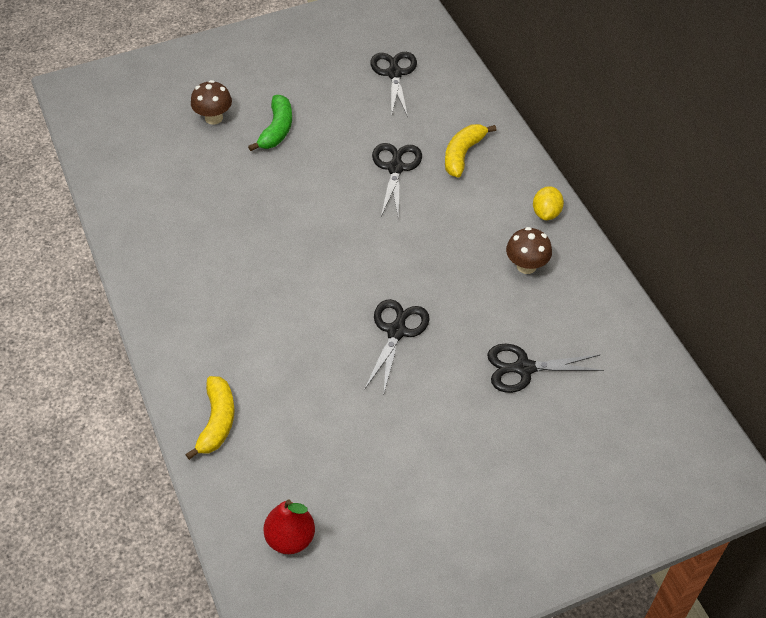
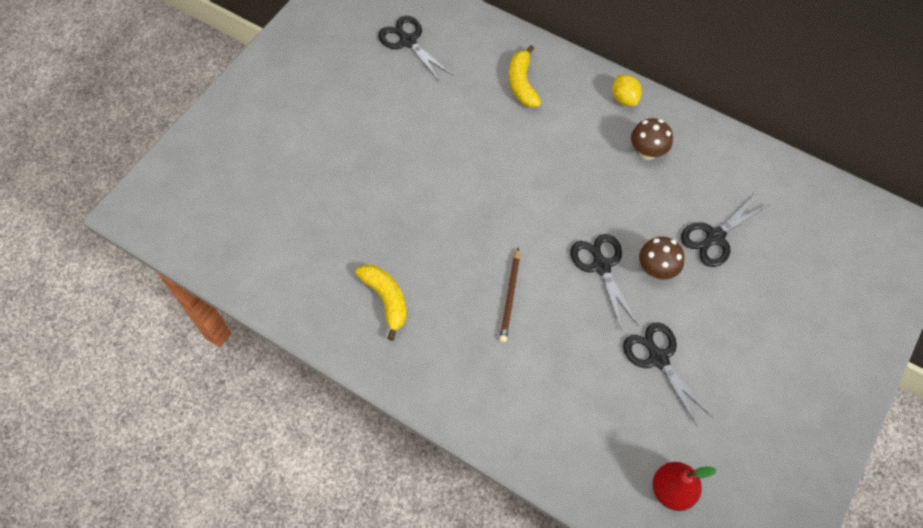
camera: 35 degrees left, 10 degrees up
(214, 118) = (291, 166): brown mushroom -> brown mushroom (656, 269)
(217, 421) = (533, 433): yellow banana -> yellow banana (386, 300)
(277, 129) = (355, 146): green banana -> none
(296, 309) = (510, 296): none -> brown pencil
(395, 168) = (480, 125): black scissors -> black scissors (658, 358)

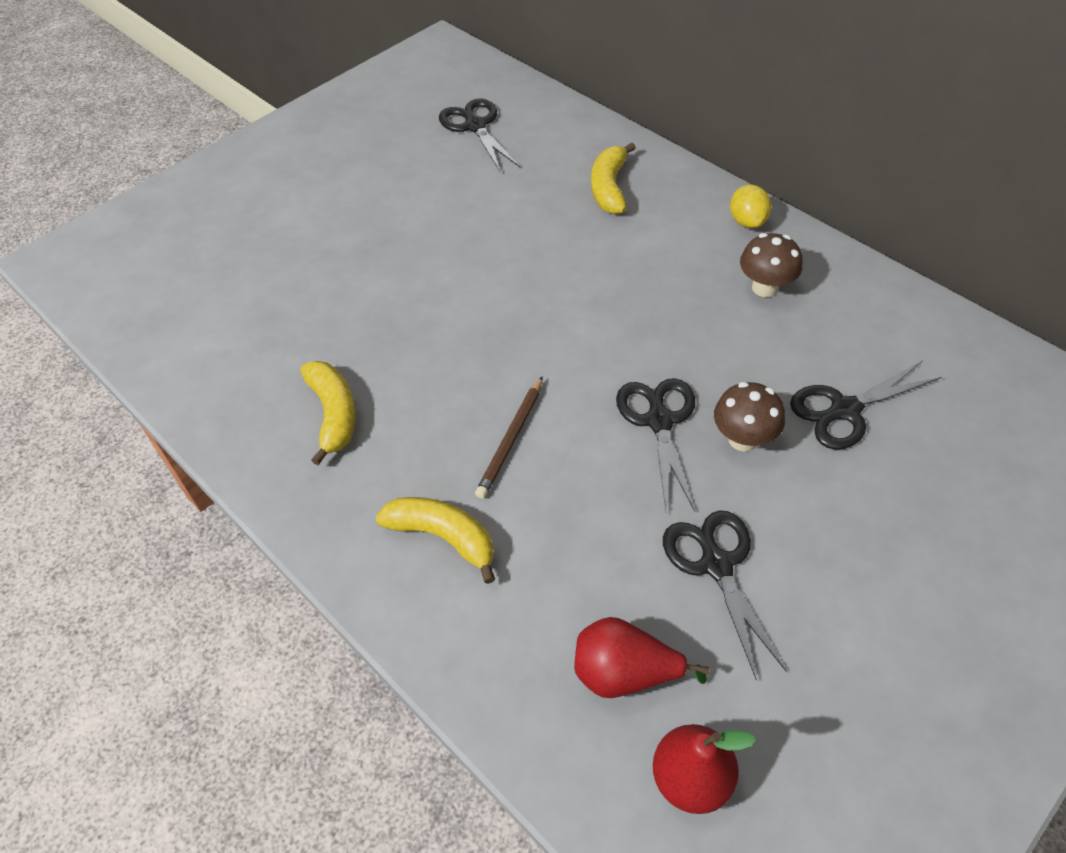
camera: 15 degrees right, 10 degrees down
(487, 373) = (443, 537): none -> yellow banana
(621, 437) = (625, 673): none -> red pear

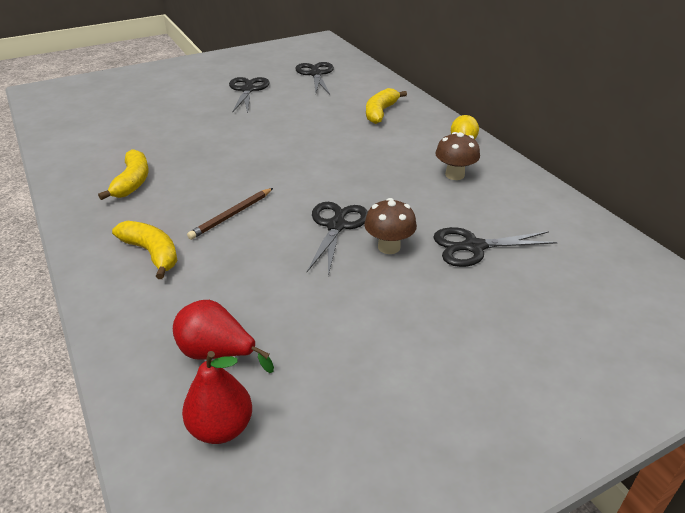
camera: 15 degrees right, 15 degrees down
(716, 564) = (324, 309): black scissors -> black scissors (248, 90)

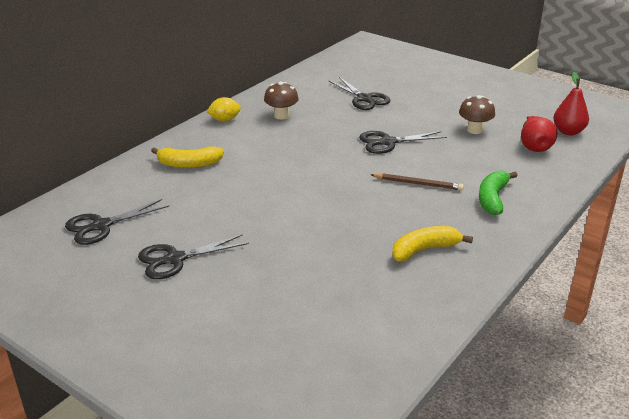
camera: 115 degrees left, 5 degrees down
(152, 253) = (492, 199): yellow banana -> green banana
(389, 247) = (391, 121): brown mushroom -> brown mushroom (474, 130)

